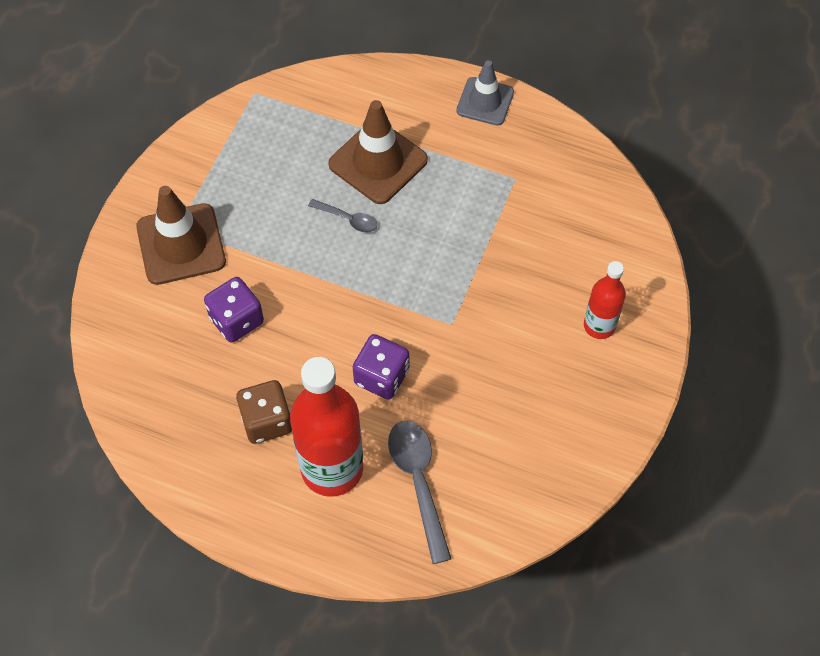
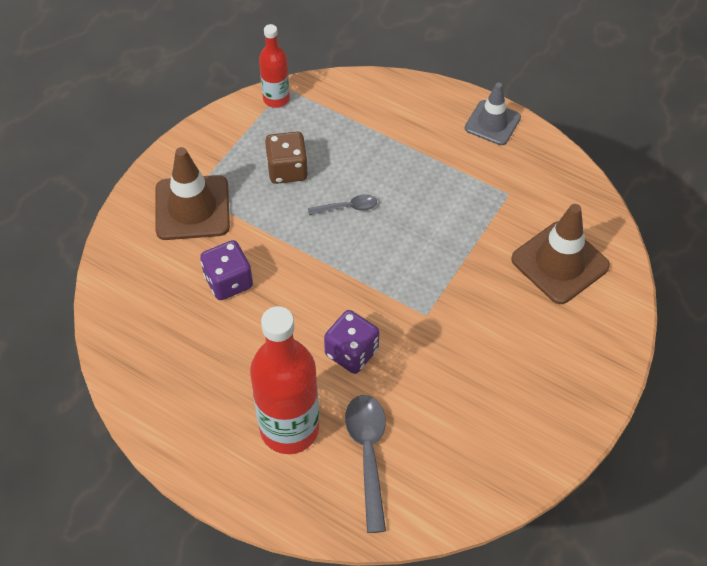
camera: 10 degrees right, 5 degrees down
(266, 421) = (237, 376): brown dice -> brown dice (287, 170)
(347, 219) = (347, 207): grey spoon -> grey spoon turned 45 degrees counterclockwise
(378, 162) = (384, 162): brown traffic cone -> brown traffic cone (560, 263)
(599, 326) = (565, 337): red bottle -> red bottle (276, 99)

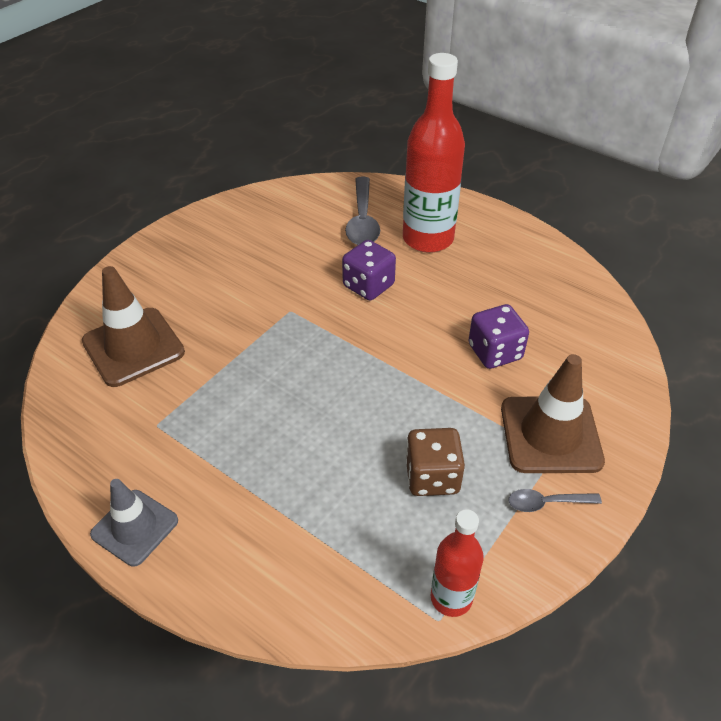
camera: 175 degrees left, 10 degrees down
(347, 207) = (358, 422): grey spoon -> grey spoon (547, 503)

